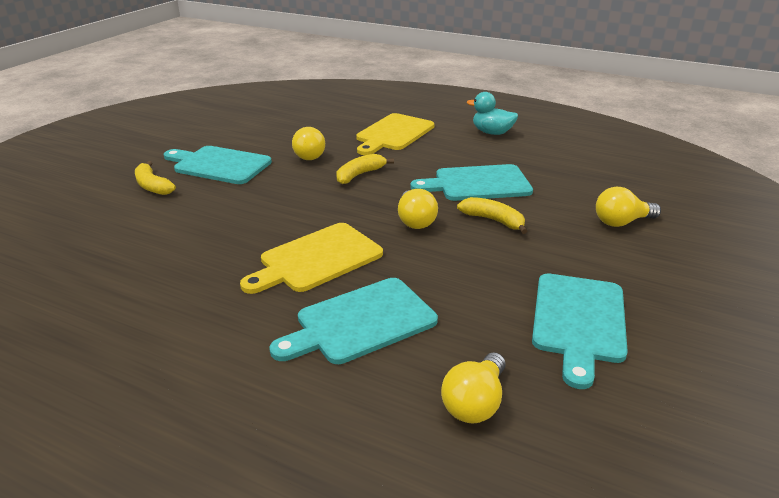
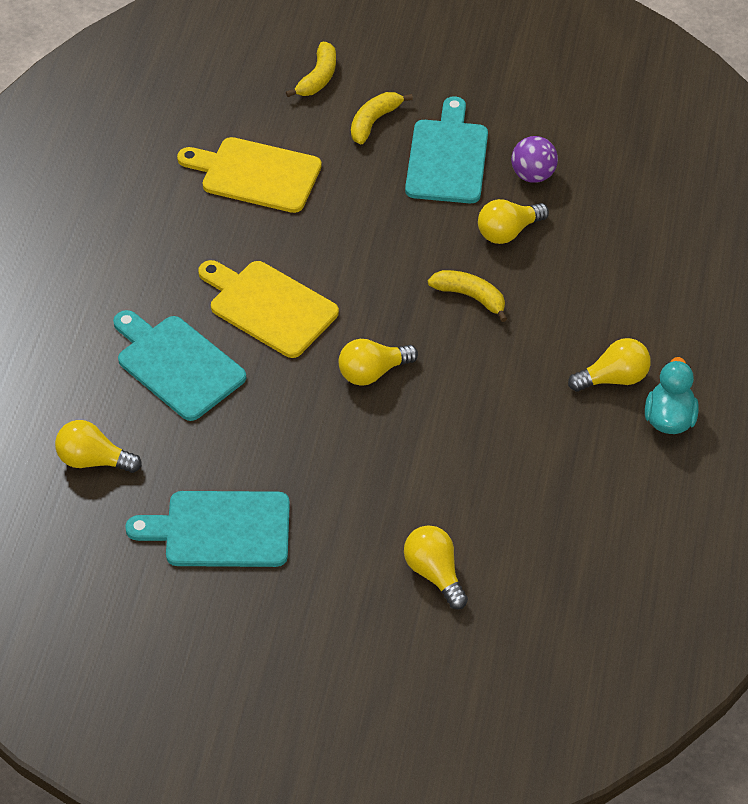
camera: 75 degrees right, 20 degrees up
(263, 141) = (533, 175): none -> purple ball
(393, 134) = (615, 304): yellow cutting board -> yellow cutting board (256, 174)
(454, 142) = (613, 378): none -> yellow light bulb
(477, 184) = (489, 419): turquoise cutting board -> none
(493, 220) = (397, 445): yellow banana -> yellow banana (318, 77)

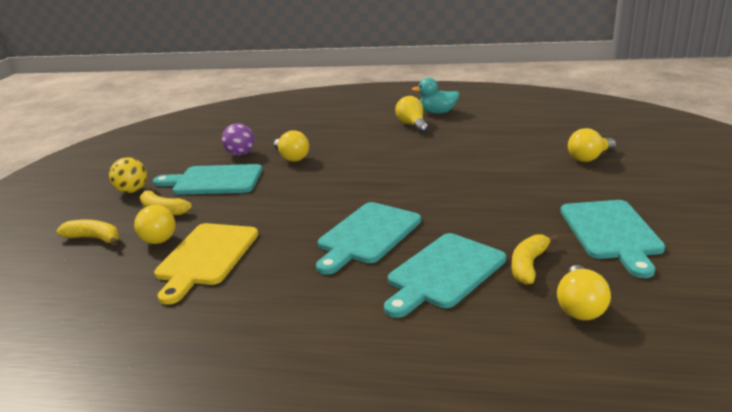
camera: 90 degrees left, 25 degrees down
(269, 306) = (367, 235): yellow cutting board -> turquoise cutting board
(372, 372) = (427, 189): yellow light bulb -> yellow light bulb (157, 236)
(434, 84) = (132, 191): none -> yellow ball
(470, 297) = (351, 164): yellow banana -> yellow banana (528, 265)

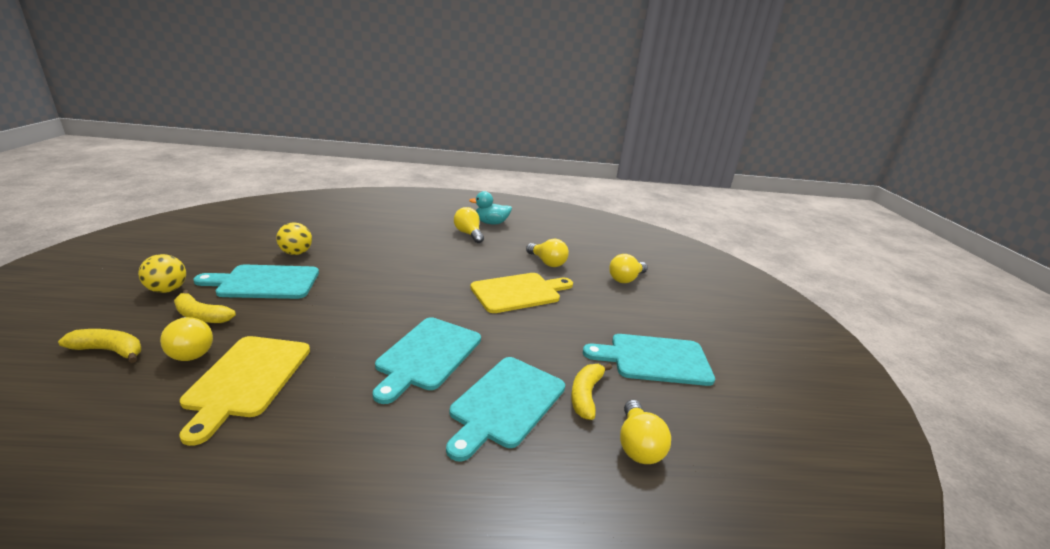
camera: 15 degrees left, 0 degrees up
(240, 154) = (296, 253): purple ball -> yellow ball
(291, 157) = (350, 261): yellow light bulb -> yellow light bulb (547, 262)
(464, 177) = (519, 292): none -> yellow cutting board
(611, 232) = (654, 359): turquoise cutting board -> turquoise cutting board turned 105 degrees clockwise

